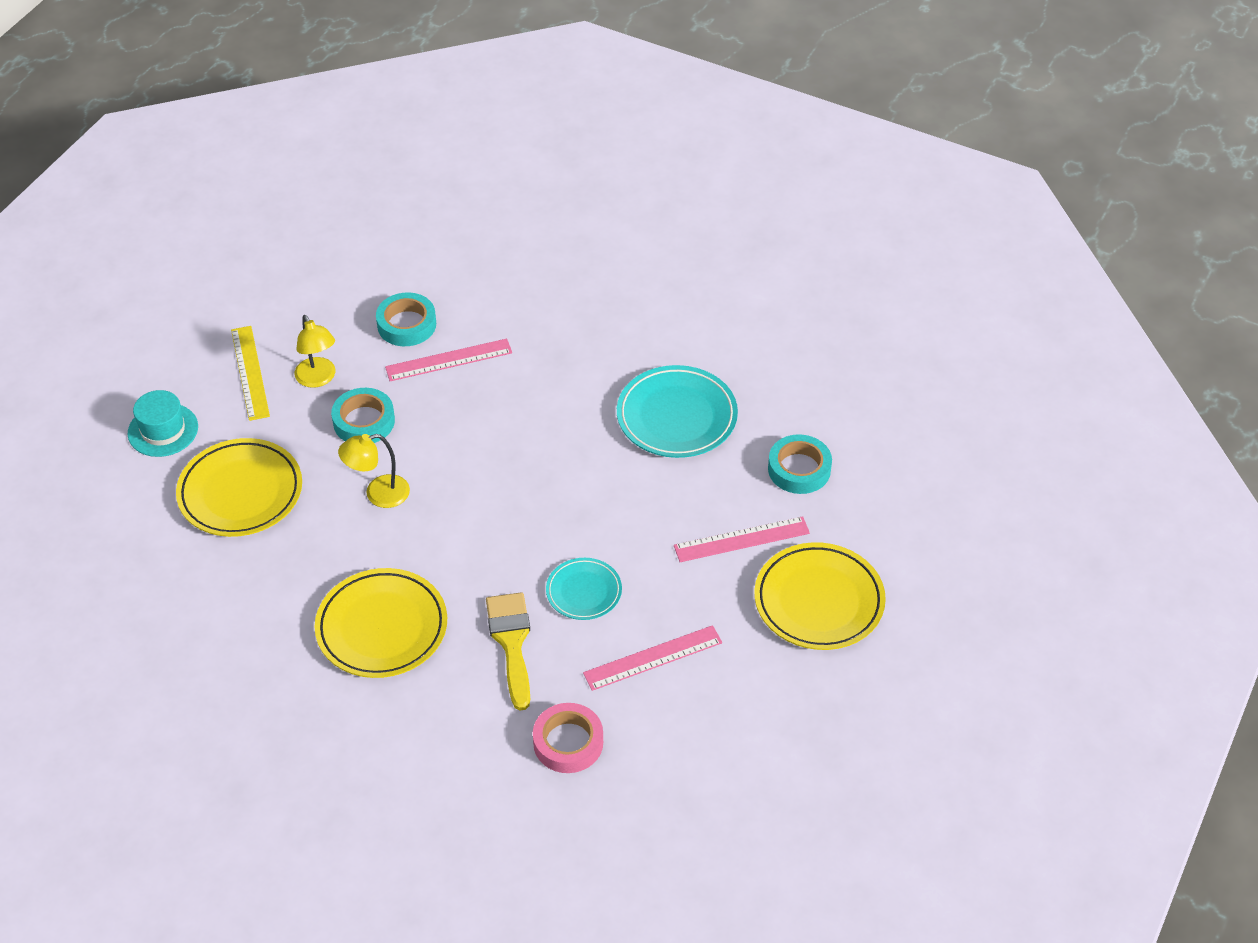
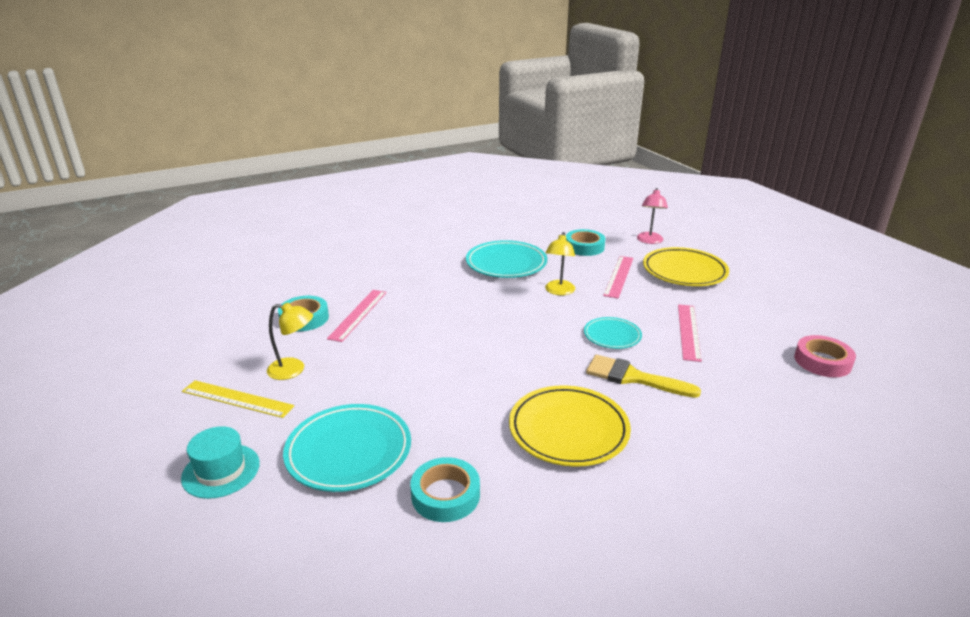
camera: 55 degrees left, 20 degrees down
(240, 492) = (349, 451): yellow plate -> turquoise plate
(364, 421) = (361, 365): turquoise tape -> turquoise tape (445, 495)
(378, 494) = (437, 384): yellow lamp -> yellow lamp (559, 291)
(568, 742) = (742, 386): pink tape -> pink tape (822, 361)
(886, 529) = (649, 241): none -> pink lamp

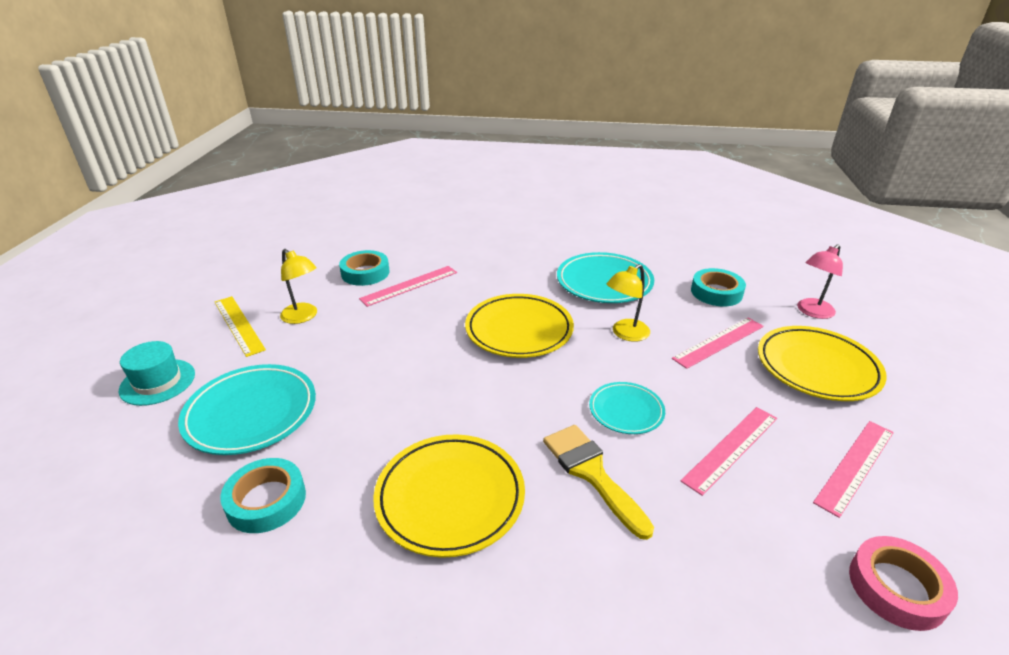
camera: 35 degrees right, 5 degrees up
(485, 314) = (519, 330): none -> yellow plate
(752, 314) = (854, 465): none -> pink ruler

